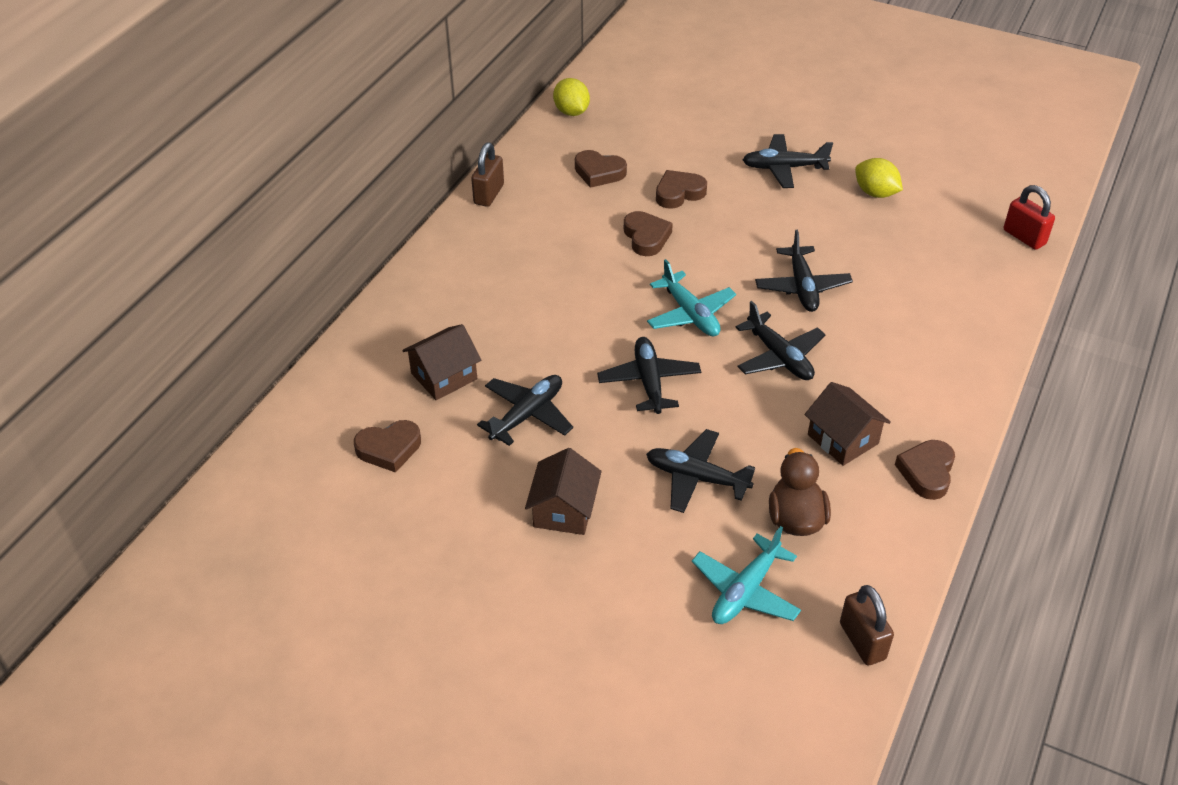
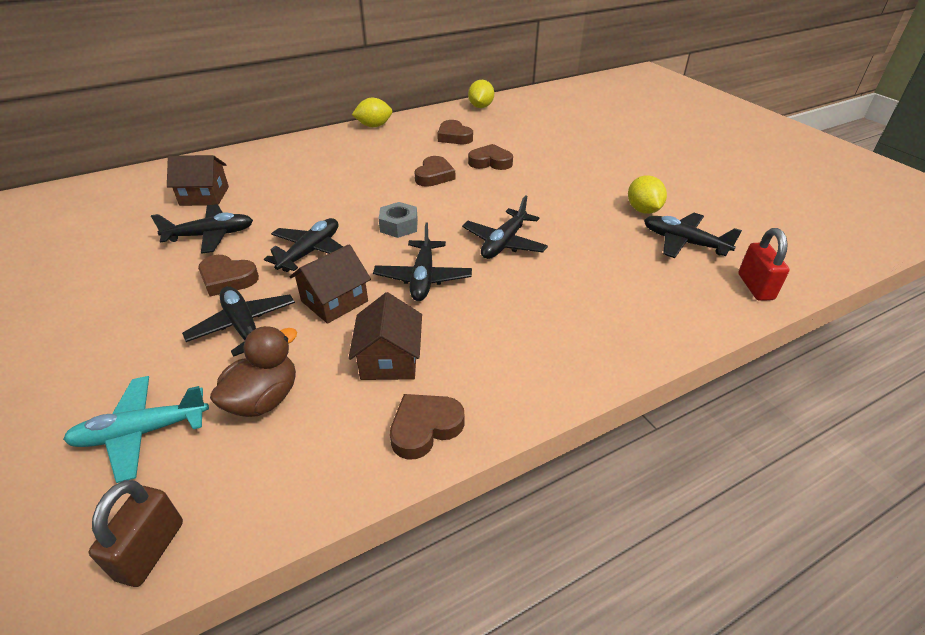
camera: 35 degrees right, 5 degrees down
(389, 449) = (114, 218): brown heart -> brown heart (227, 279)
(488, 194) = (374, 126): brown padlock -> yellow lemon
(564, 510) = (134, 300): brown house -> brown house (334, 301)
(690, 314) = (399, 226): turquoise plane -> grey nut
(784, 168) = (586, 173): black plane -> black plane (683, 242)

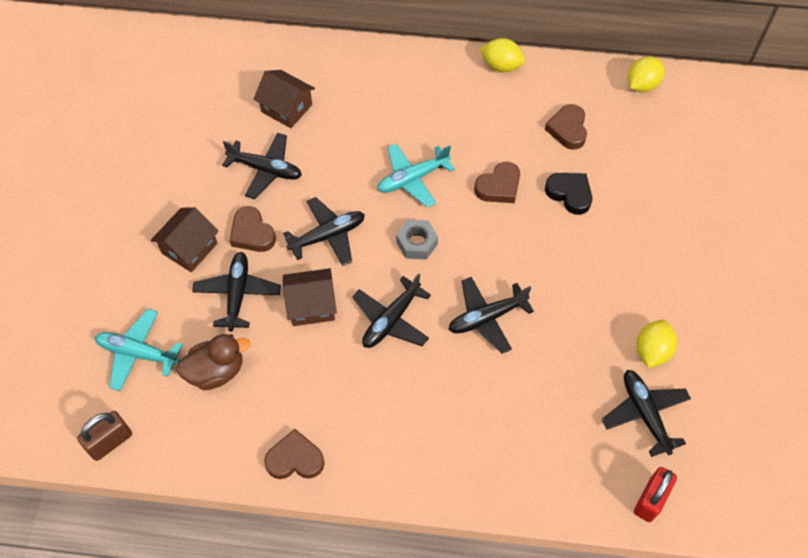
camera: 35 degrees right, 20 degrees up
(359, 195) = (412, 179): none -> turquoise plane
(389, 359) = (312, 388): brown house -> brown house (189, 248)
(490, 162) = (569, 194): brown heart -> black heart

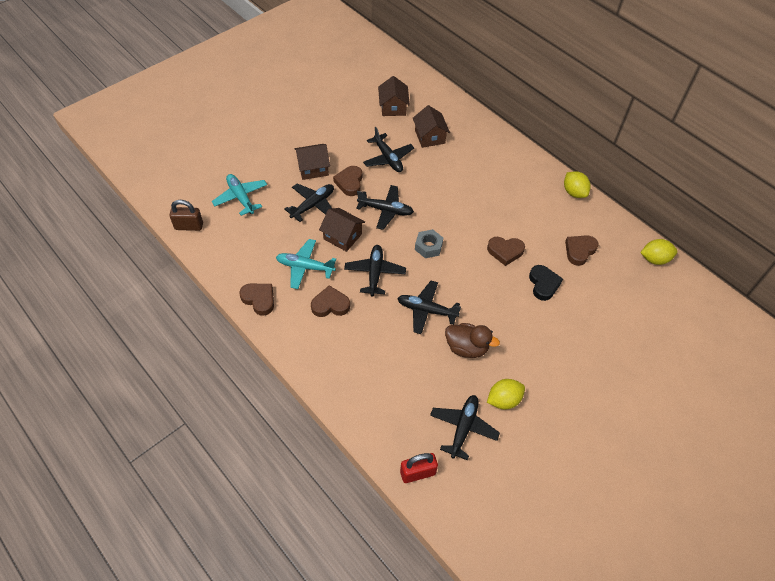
camera: 40 degrees right, 5 degrees down
(206, 100) = (393, 107): none -> brown house
(216, 371) = (266, 232): brown duck -> brown duck (466, 348)
(381, 397) = (330, 305): none -> brown heart
(391, 320) = (375, 273): black plane -> black plane turned 105 degrees clockwise
(412, 179) = (460, 214): turquoise plane -> turquoise plane (305, 267)

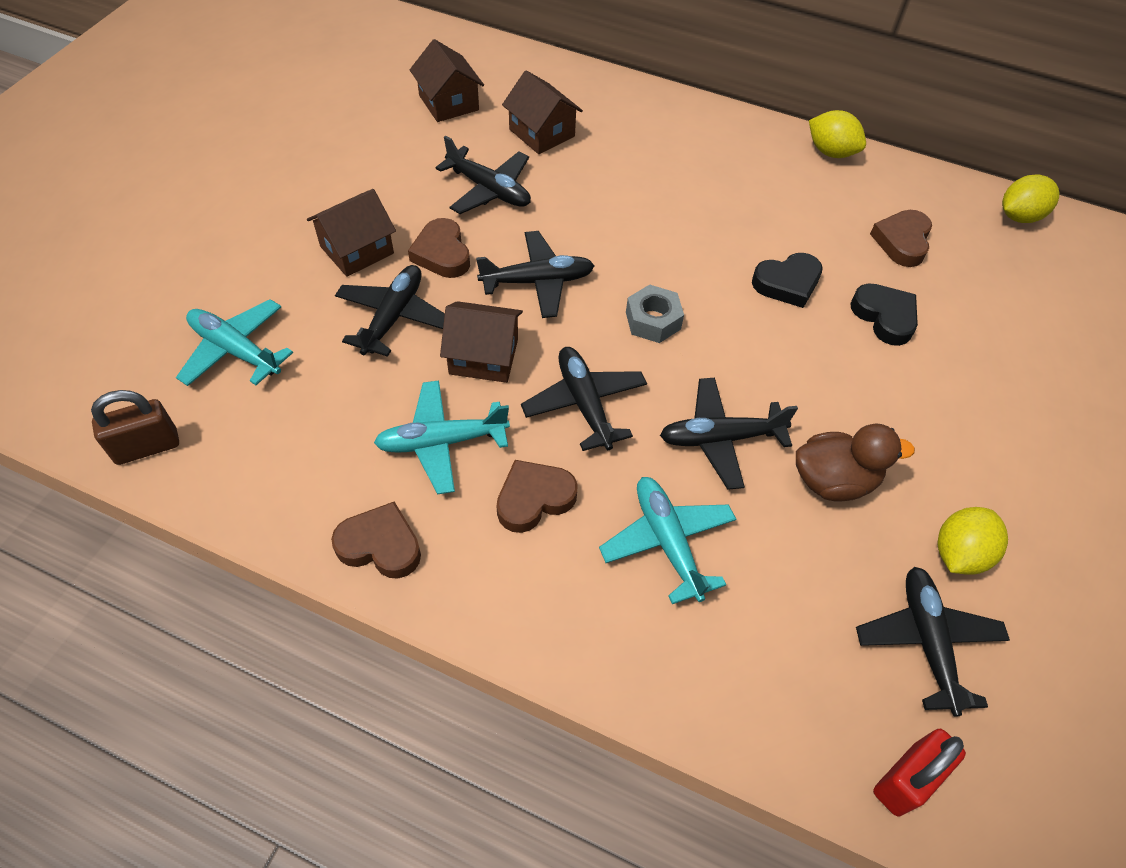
camera: 25 degrees left, 0 degrees up
(376, 344) = (667, 542): none -> turquoise plane
(505, 251) = (787, 283): brown heart -> black heart

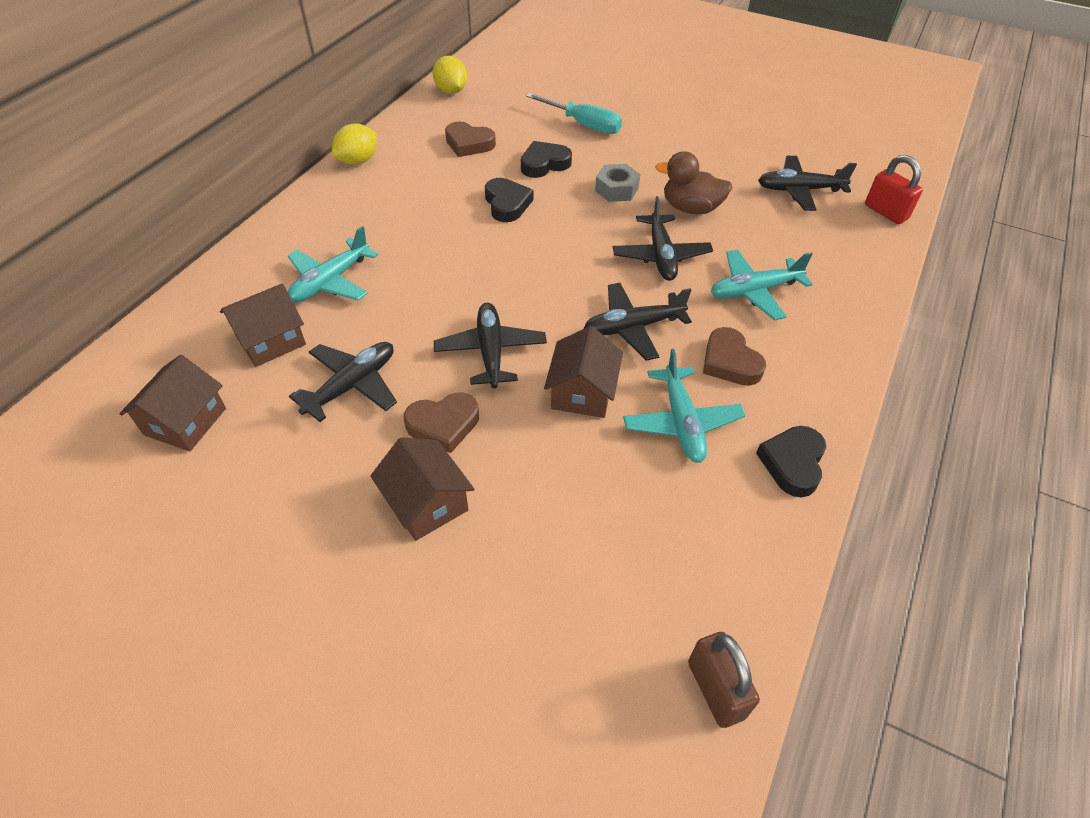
camera: 85 degrees left, 5 degrees down
(236, 350) = (574, 613): turquoise plane -> turquoise plane (331, 281)
(380, 545) = (792, 463): brown heart -> black heart
(393, 317) = (530, 464): black plane -> none
(449, 103) = (185, 421): brown house -> brown house turned 45 degrees counterclockwise
(653, 320) = (543, 280): grey nut -> grey nut (616, 189)
(833, 481) = (690, 208): brown duck -> brown duck turned 75 degrees counterclockwise
(959, 554) = (737, 168): yellow lemon -> none
(999, 359) = (583, 124): none -> turquoise screwdriver

